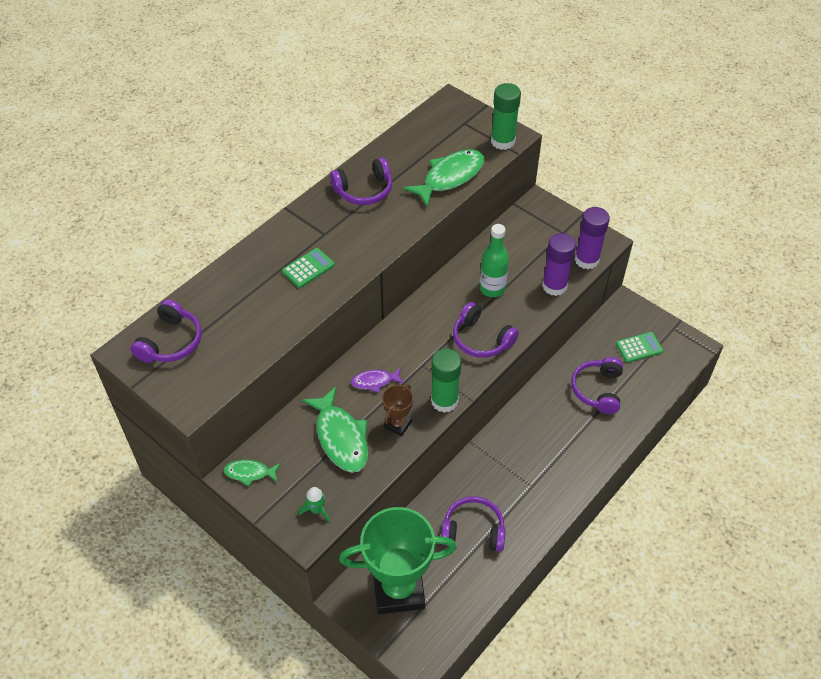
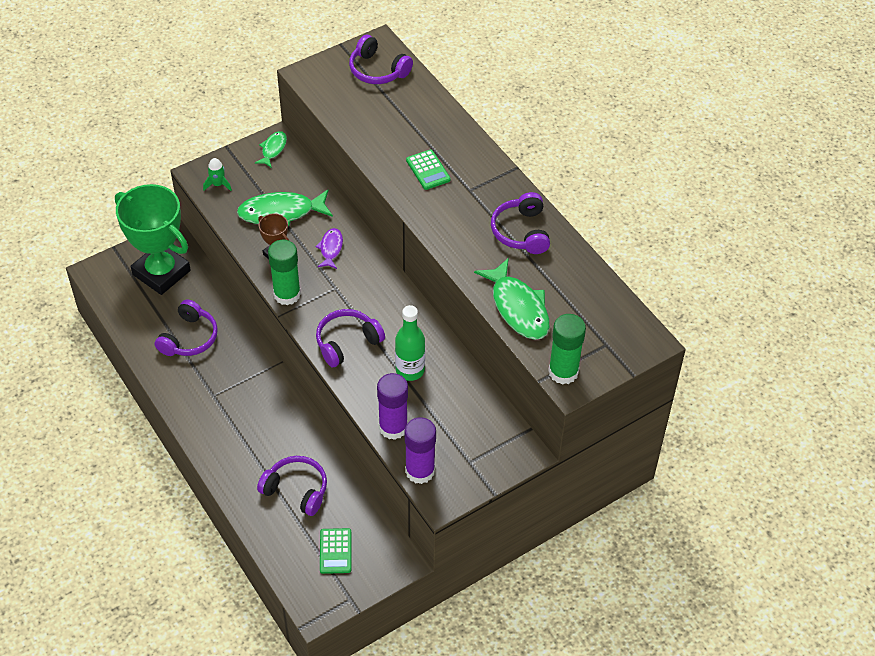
camera: 105 degrees right, 0 degrees up
(398, 589) = (161, 272): green trophy -> green trophy turned 60 degrees counterclockwise

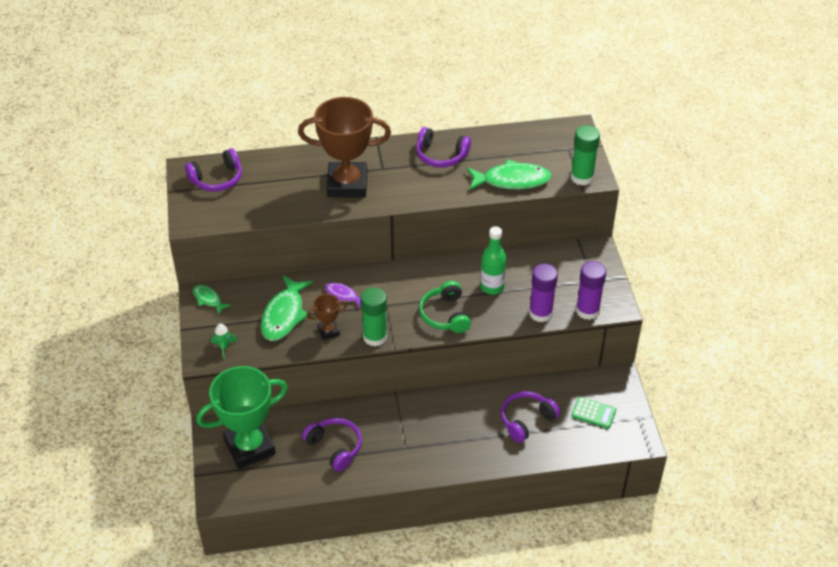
camera: 65 degrees left, 5 degrees down
(347, 342) = (445, 315): purple headphones -> green headphones
(428, 170) = (347, 184): green calculator -> brown trophy

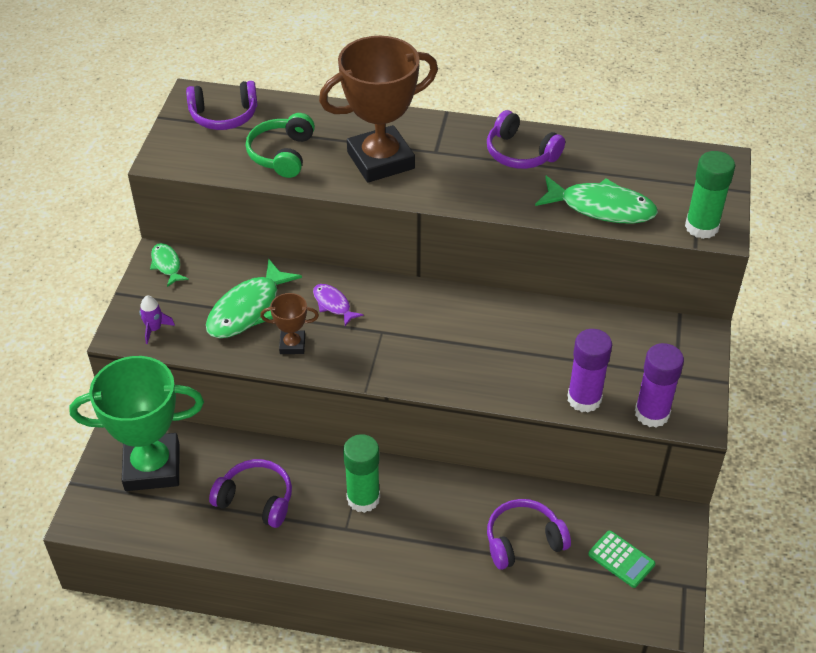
camera: 20 degrees right, 0 degrees up
(224, 347) = (154, 329): green rocket -> purple rocket
(335, 447) = (256, 500): purple headphones -> purple headphones turned 45 degrees counterclockwise
(347, 184) = (380, 160): brown trophy -> brown trophy turned 45 degrees counterclockwise
(375, 337) = (348, 369): green glue stick -> green glue stick (363, 498)
(445, 315) = (453, 365): green headphones -> green headphones (282, 154)
(492, 287) = (533, 345): green bottle -> none

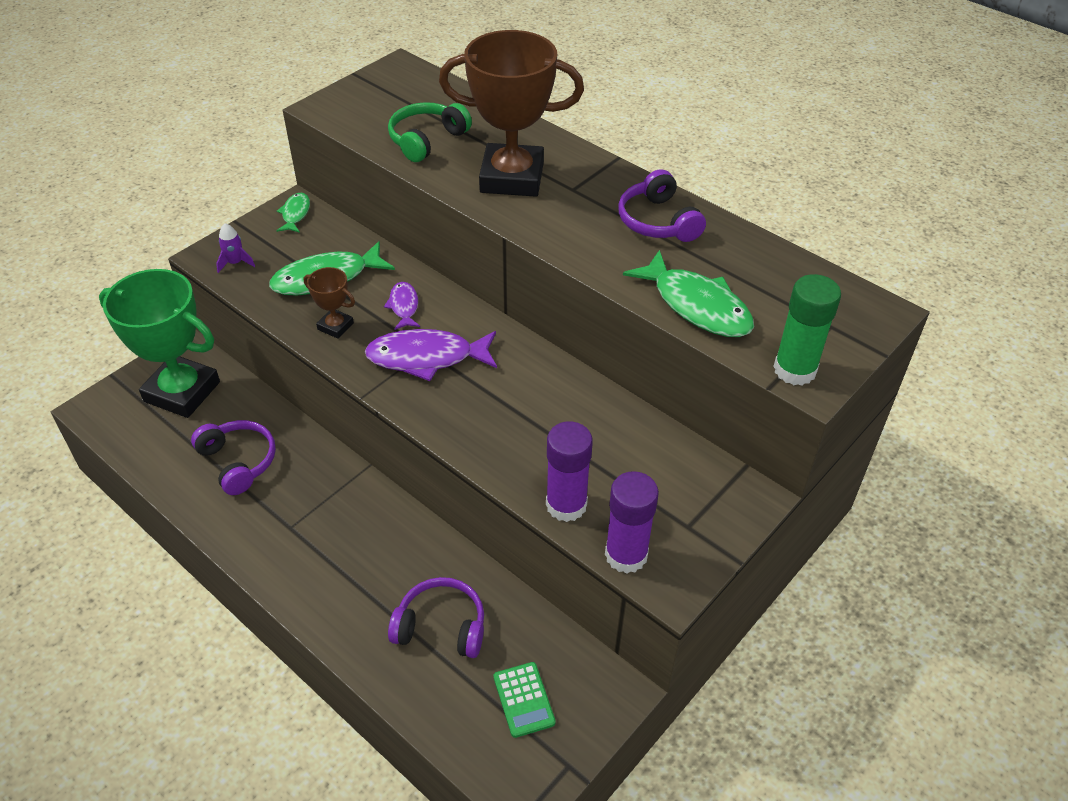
camera: 30 degrees right, 0 degrees up
(224, 115) = (408, 90): purple headphones -> none
(363, 498) = (329, 507): green glue stick -> none
(388, 338) = (426, 358): none -> purple fish

